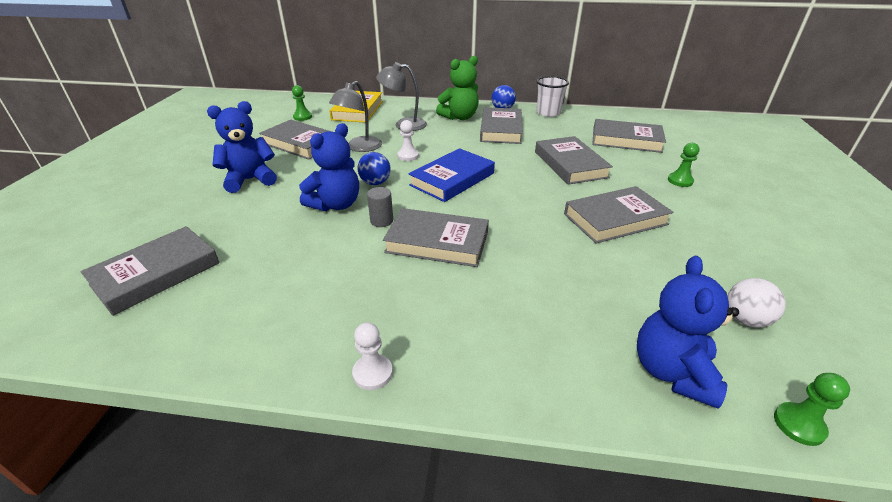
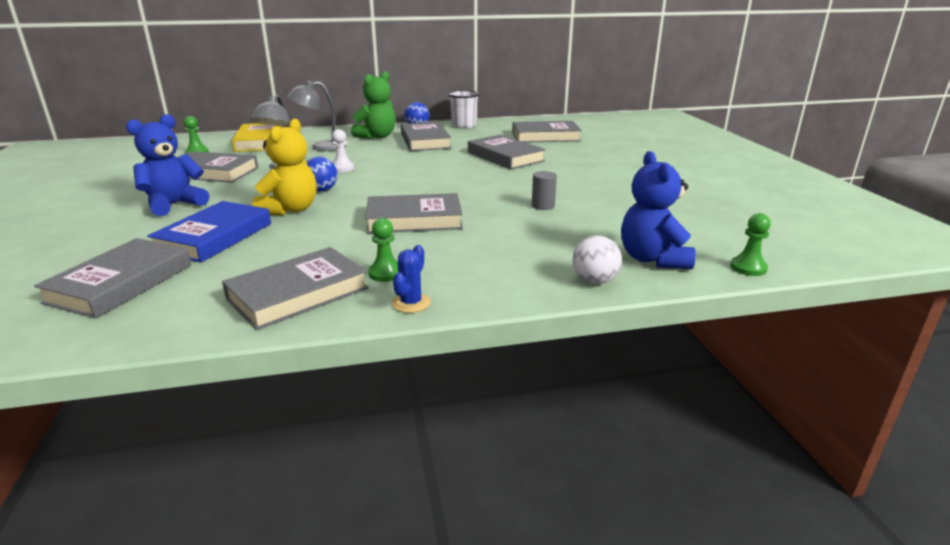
camera: 20 degrees left, 10 degrees down
(336, 204) = (290, 209): blue teddy bear -> yellow teddy bear
(372, 373) = (411, 303): white pawn -> blue cactus
(381, 221) = (348, 214): grey cylinder -> grey cylinder (543, 206)
(452, 179) = (400, 178): blue book -> blue book (214, 237)
(615, 219) = (563, 185): grey book -> grey book (298, 293)
(680, 181) = (604, 156): green pawn -> green pawn (386, 273)
(745, 319) = (690, 224): white ball -> white ball (594, 281)

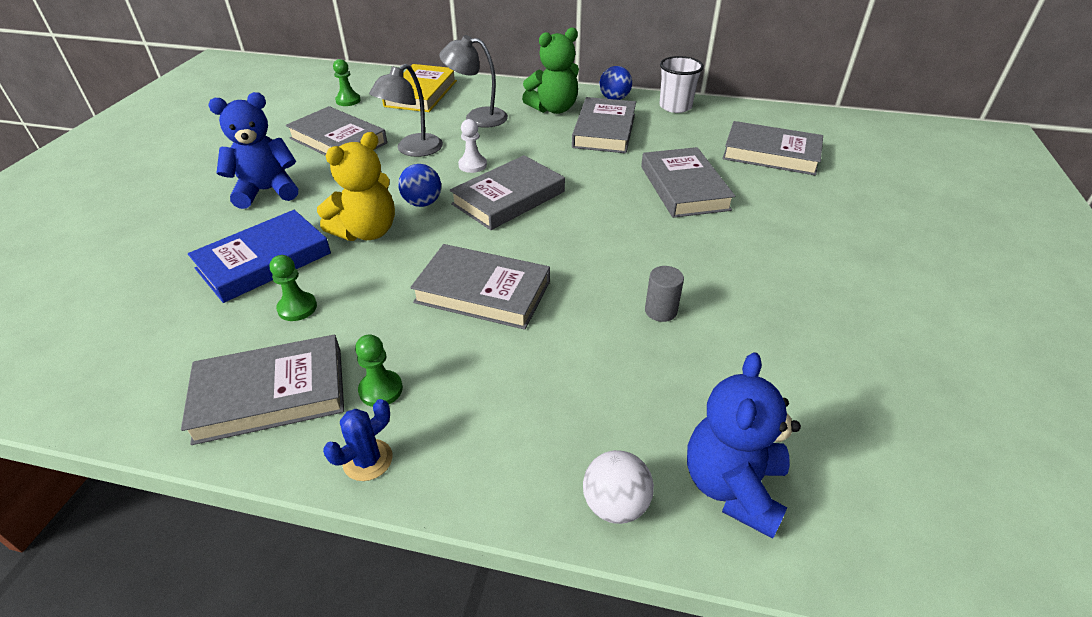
camera: 25 degrees right, 15 degrees up
(121, 283) = (136, 314): grey book -> grey book (508, 198)
(748, 268) = (870, 567): green pawn -> green pawn (297, 308)

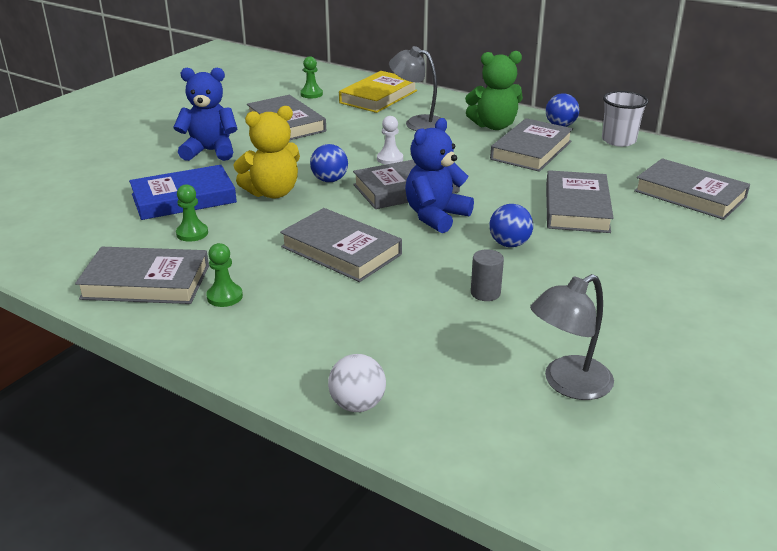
camera: 20 degrees right, 10 degrees down
(368, 460) = (192, 335): blue cactus -> none
(413, 150) = (345, 140): grey lamp -> grey lamp (567, 384)
(648, 244) = (509, 244): none -> blue ball
(732, 486) = (460, 417): blue teddy bear -> blue teddy bear (435, 216)

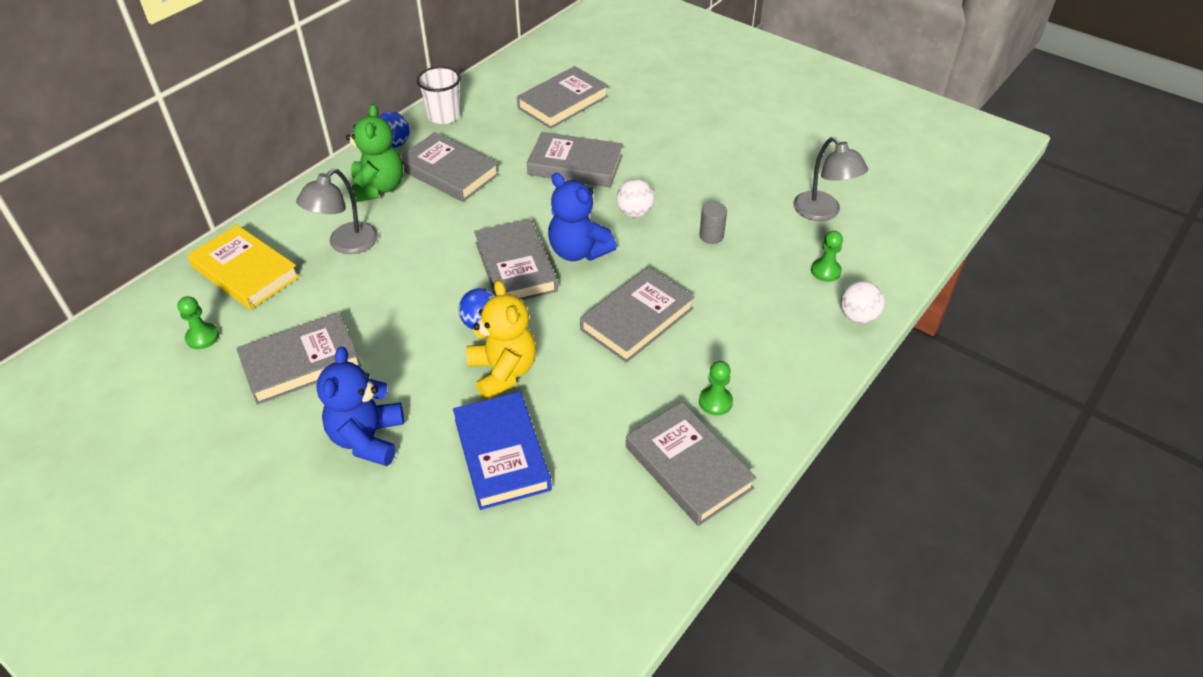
camera: 85 degrees left, 15 degrees up
(146, 282) = (688, 467): grey book -> grey book turned 45 degrees counterclockwise
(192, 233) = (589, 438): green pawn -> green pawn (825, 271)
(390, 159) = (440, 274): white pawn -> none
(509, 244) = (635, 212): blue ball -> white ball

